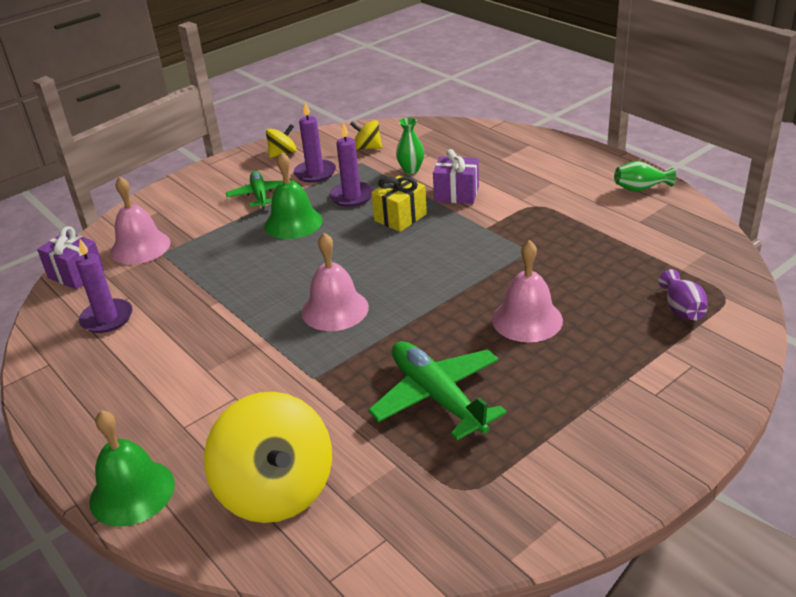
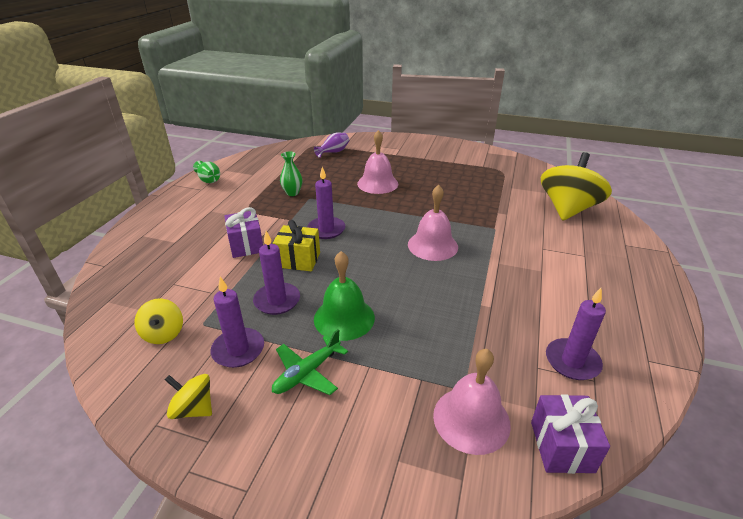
camera: 125 degrees left, 0 degrees up
(132, 492) = (637, 249): green bell -> none
(411, 170) = (209, 283): green vase -> green vase (292, 193)
(437, 397) = (461, 190): green plane -> none
(441, 246) = (326, 229): none -> purple candle

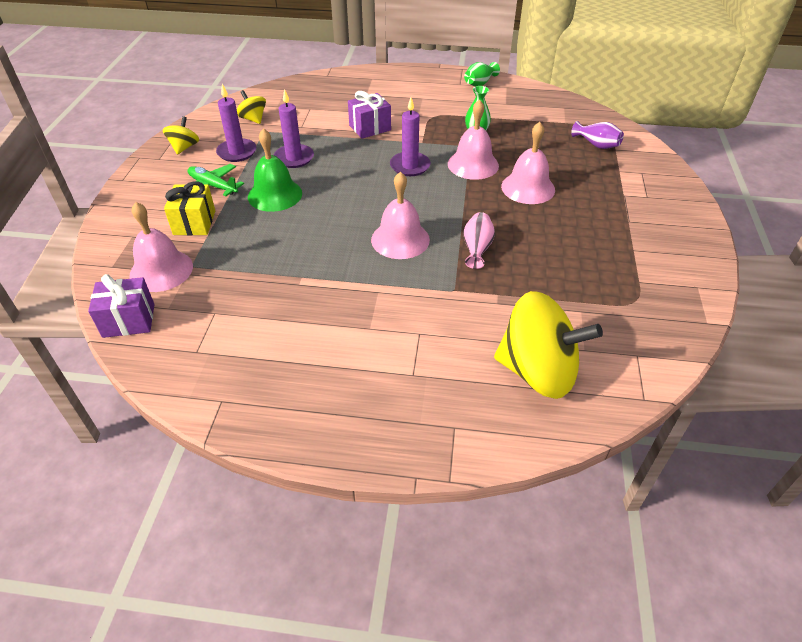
camera: 80 degrees right, 10 degrees up
(163, 333) = (253, 119): yellow spinning top -> yellow spinning top turned 75 degrees clockwise
(298, 260) = (353, 158): yellow gift -> yellow gift (194, 222)
(337, 200) = (473, 164): none -> pink bell
(447, 213) = (477, 248): none -> pink vase
(572, 361) = (220, 338): purple candle -> none

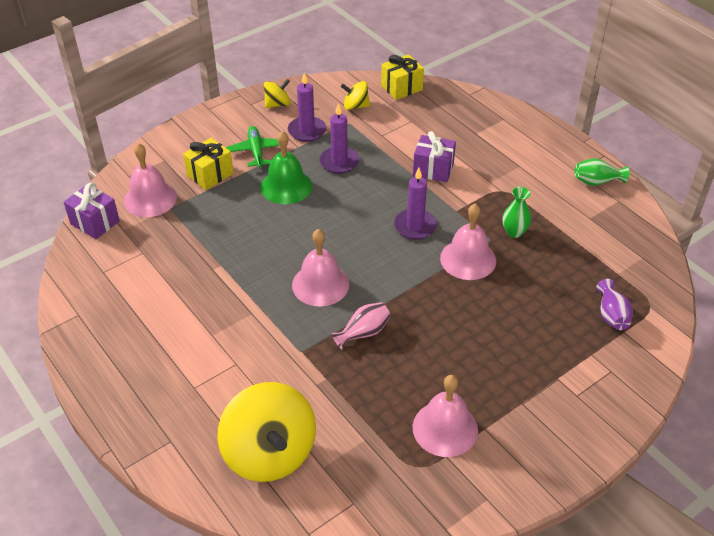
camera: 45 degrees right, 0 degrees up
(253, 119) = (355, 106): yellow spinning top -> yellow spinning top turned 90 degrees counterclockwise
(272, 93) = (401, 88): none -> yellow gift
(528, 188) = (482, 312): pink bell -> pink bell (445, 428)

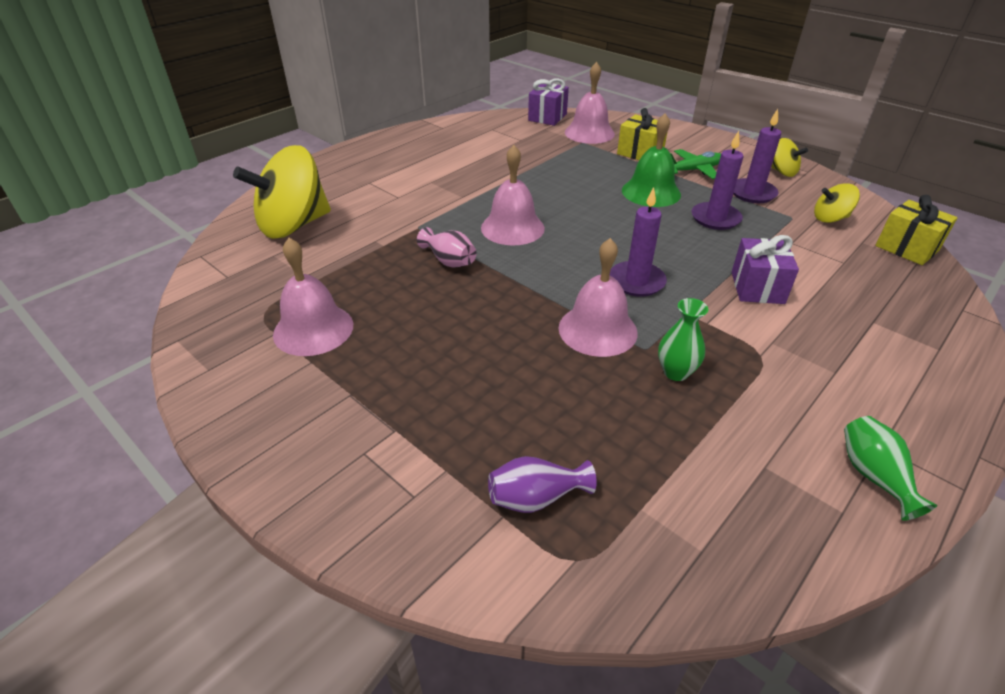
camera: 80 degrees right, 5 degrees down
(355, 106) = (830, 218): yellow spinning top -> yellow spinning top turned 90 degrees counterclockwise

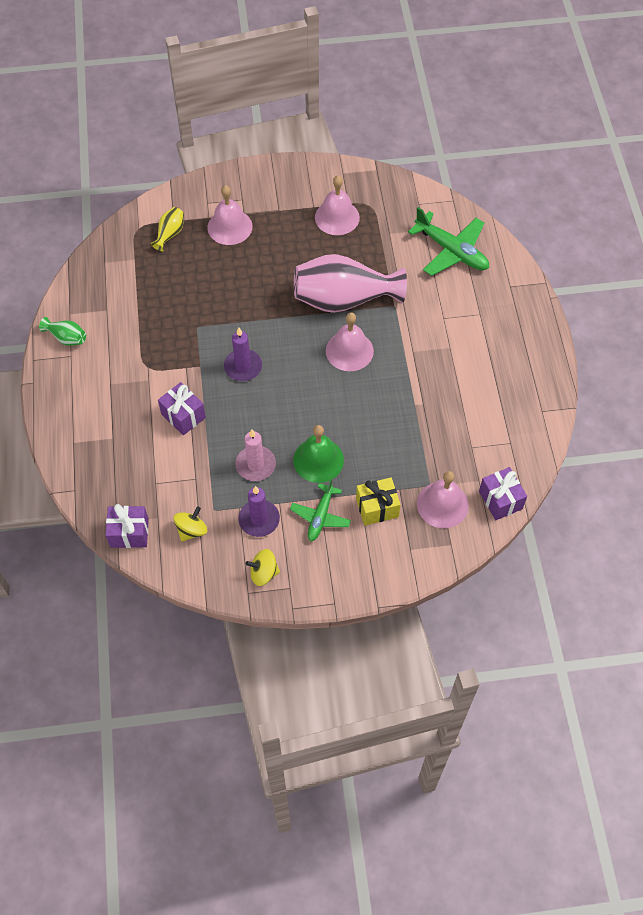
camera: 130 degrees right, 20 degrees up
(294, 225) = (452, 251): yellow spinning top -> green plane
(449, 261) = (343, 299): pink vase -> pink vase, size x2.32
(536, 497) = (170, 234): purple vase -> yellow vase
(597, 330) = (227, 320): pink bell -> pink bell (230, 227)
(675, 372) = (173, 325): green vase -> none
(715, 218) = (255, 465): purple candle -> pink candle
(906, 248) = (129, 533): yellow gift -> purple gift

